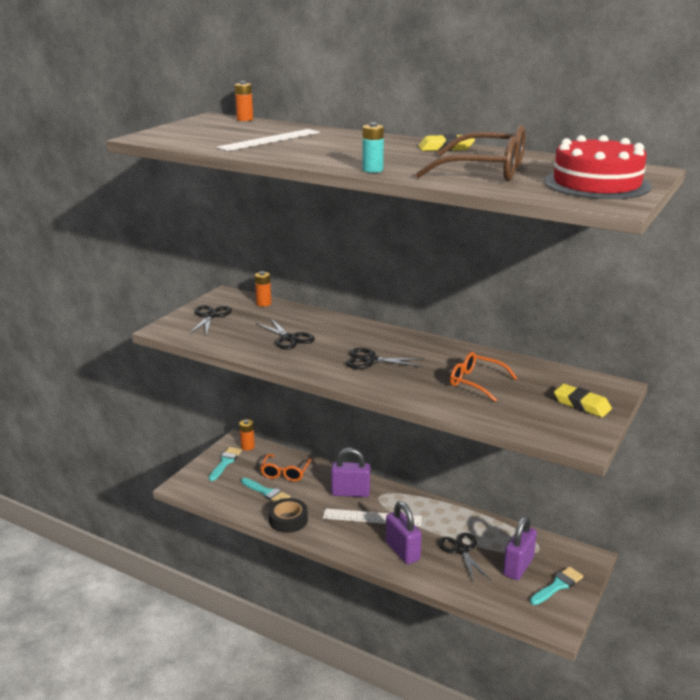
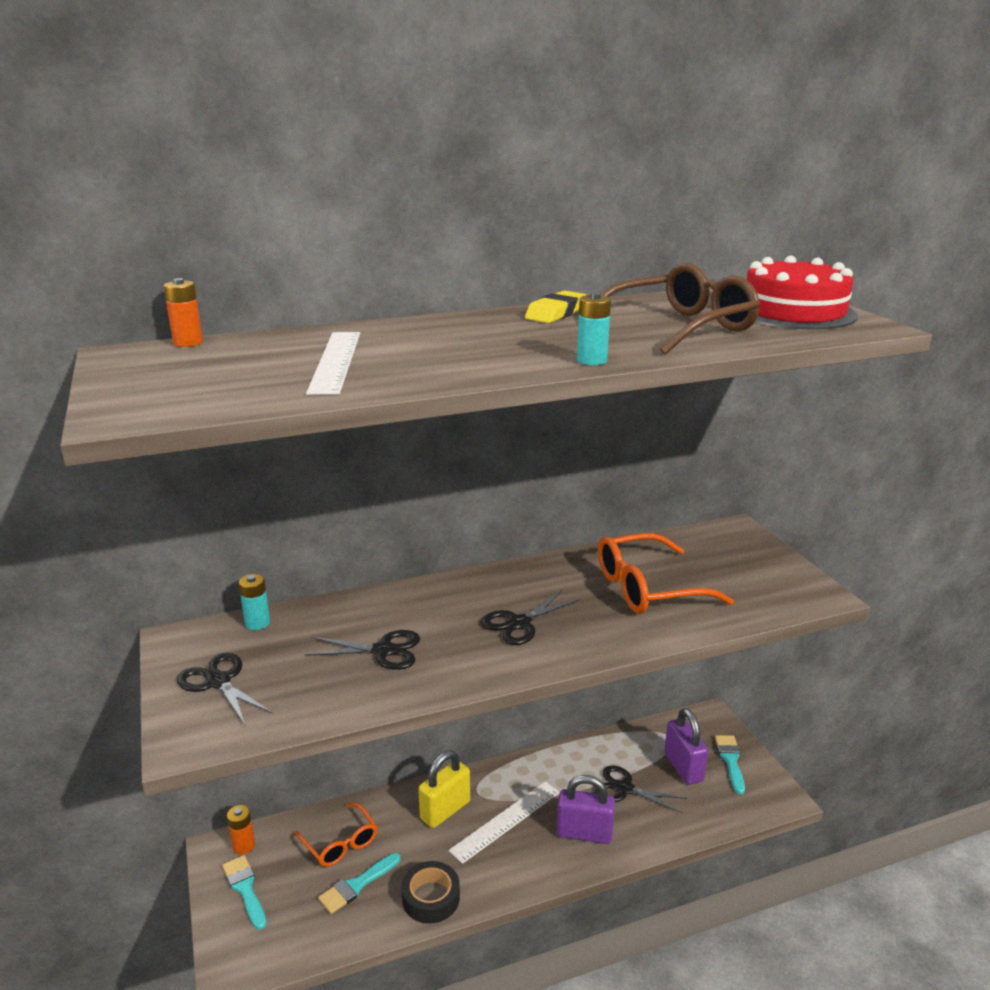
camera: 50 degrees left, 0 degrees up
(263, 303) = (257, 623): orange battery -> turquoise battery
(267, 492) = (357, 885): turquoise brush -> turquoise brush turned 150 degrees clockwise
(350, 493) = (445, 810): purple padlock -> yellow padlock
(476, 382) = (648, 588): orange glasses -> orange glasses, size x1.59
(581, 404) = (752, 560): yellow eraser -> none

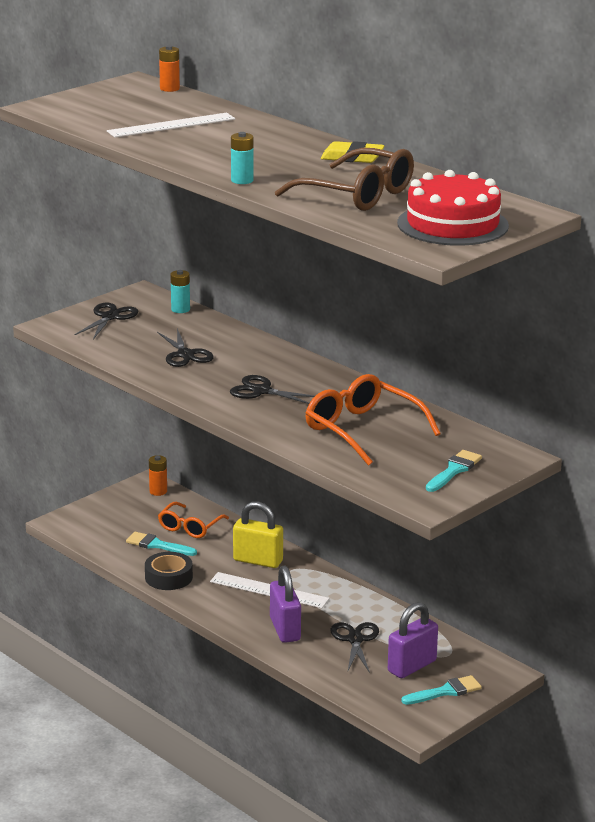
camera: 65 degrees right, 0 degrees up
(245, 889) = (123, 505): turquoise brush -> turquoise brush (454, 470)

